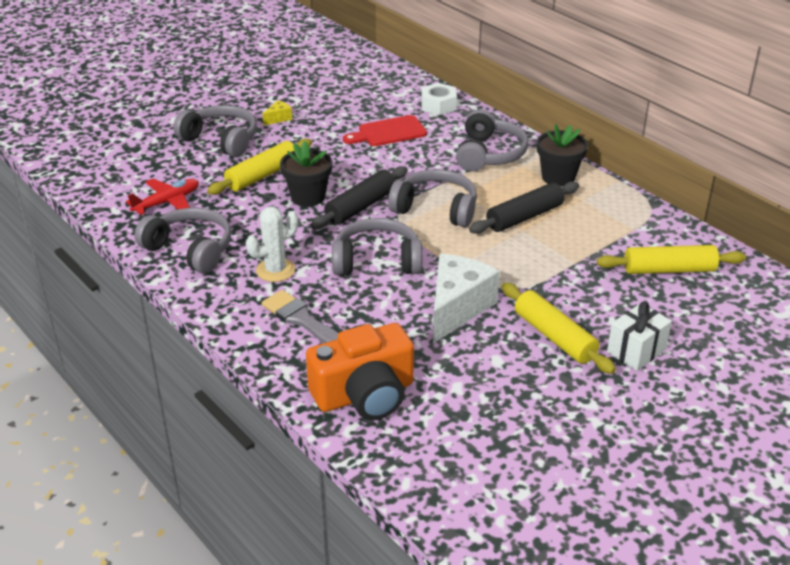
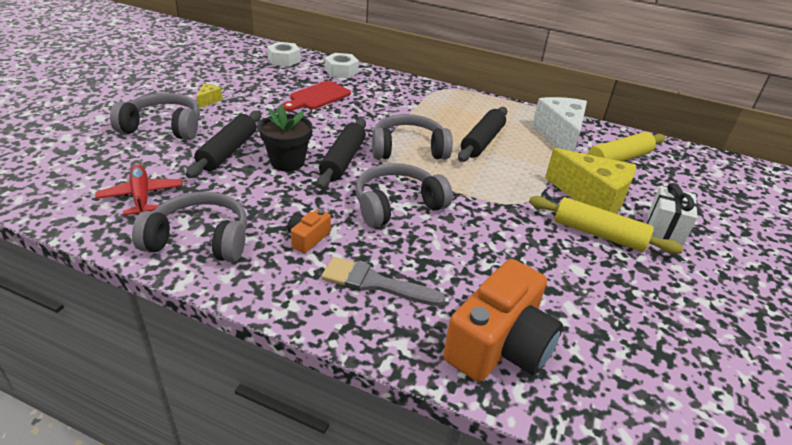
camera: 30 degrees left, 0 degrees up
(167, 202) = (141, 196): red plane -> red plane turned 45 degrees counterclockwise
(262, 175) = (228, 151): yellow rolling pin -> black rolling pin
(275, 270) = (308, 238): white cactus -> orange camera
(386, 81) = (284, 60): none -> white nut
(457, 308) = (502, 230): white cheese -> white cheese (560, 136)
(489, 154) = (412, 100): grey headphones -> none
(558, 177) = (478, 108): black flower pot -> none
(588, 302) = (592, 198): none -> yellow cheese

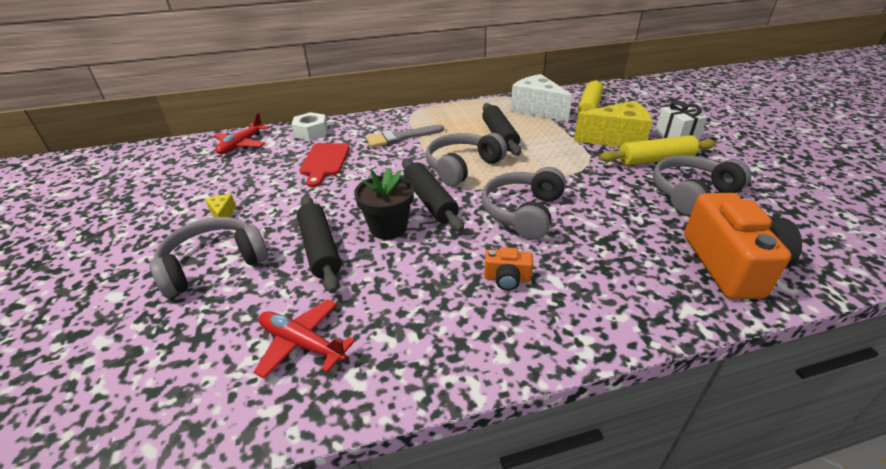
camera: 35 degrees left, 0 degrees up
(200, 240) = (426, 342): grey headphones -> grey headphones (691, 193)
(284, 60) = (241, 145): white nut -> red plane
(308, 238) = (507, 278): orange camera -> orange camera turned 75 degrees counterclockwise
(375, 283) = (604, 279): grey brush -> grey brush (401, 137)

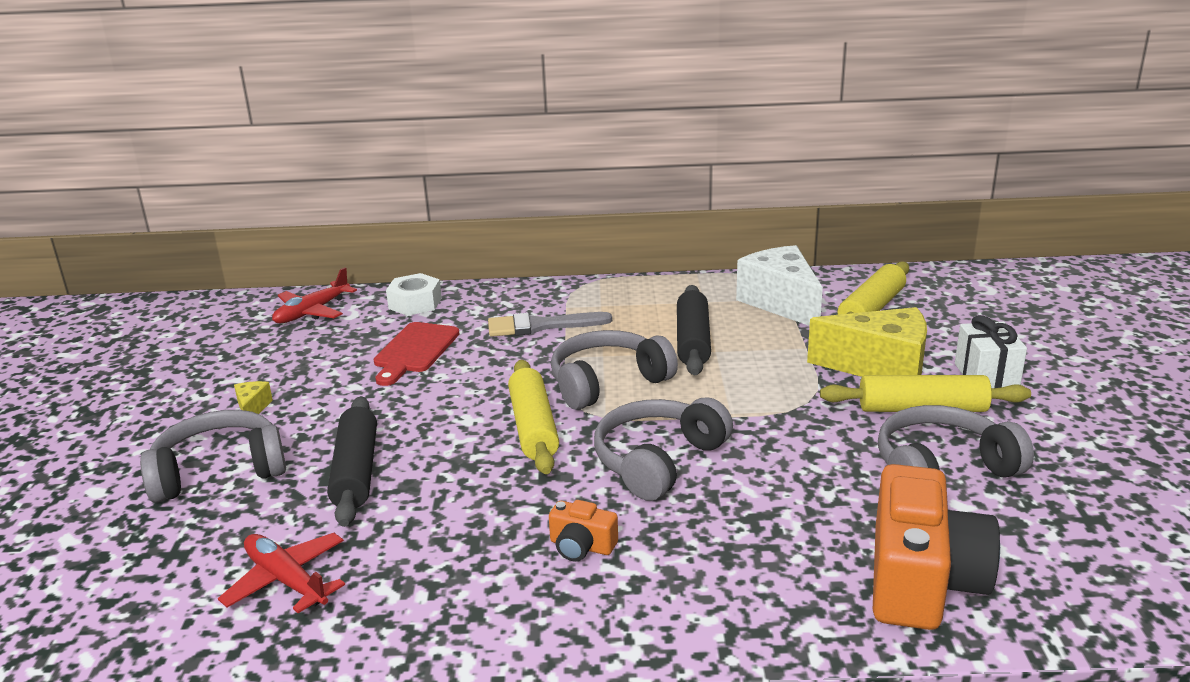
camera: 15 degrees right, 10 degrees down
(388, 227) = (457, 456): black flower pot -> none
(430, 201) = (533, 427): black rolling pin -> yellow rolling pin

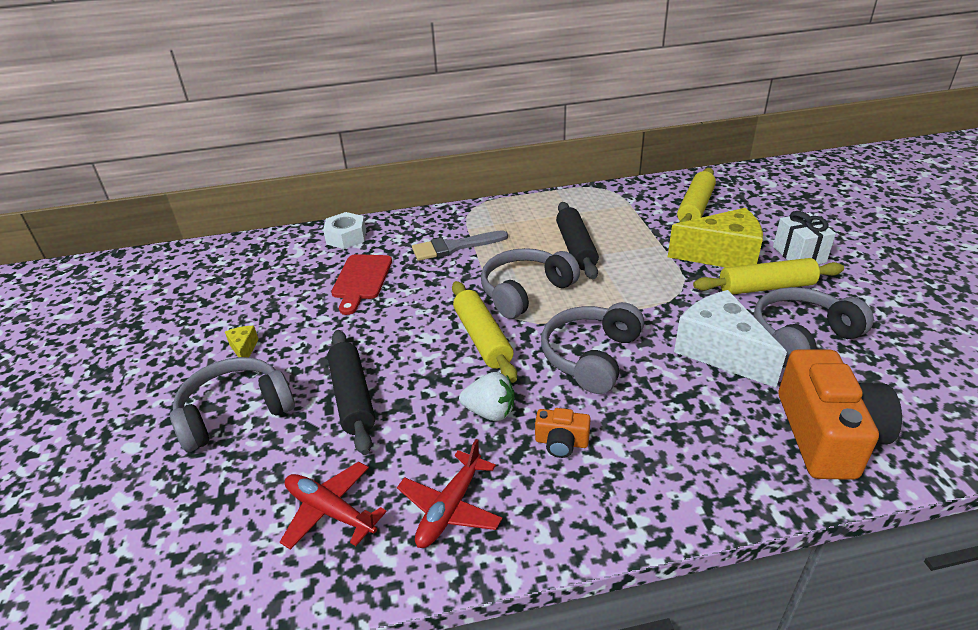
camera: 10 degrees left, 10 degrees up
(312, 312) = (264, 253): red plane -> red plane (450, 508)
(510, 505) = (490, 412): none -> white strawberry
(781, 303) = (628, 209): white cheese -> white cheese (720, 352)

